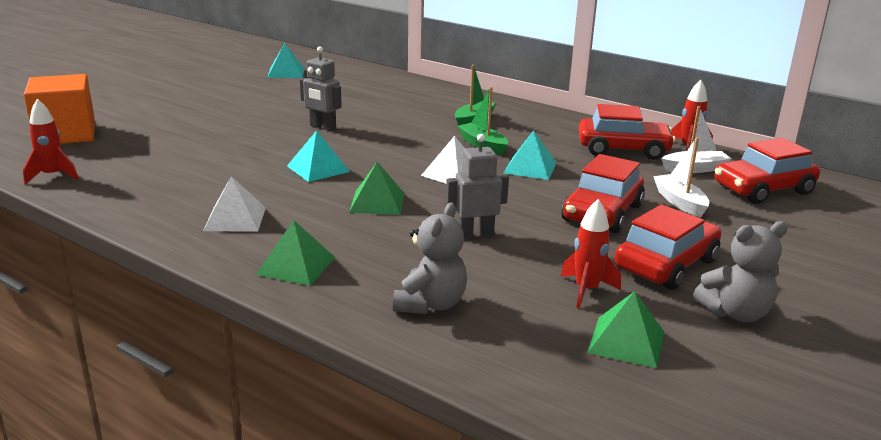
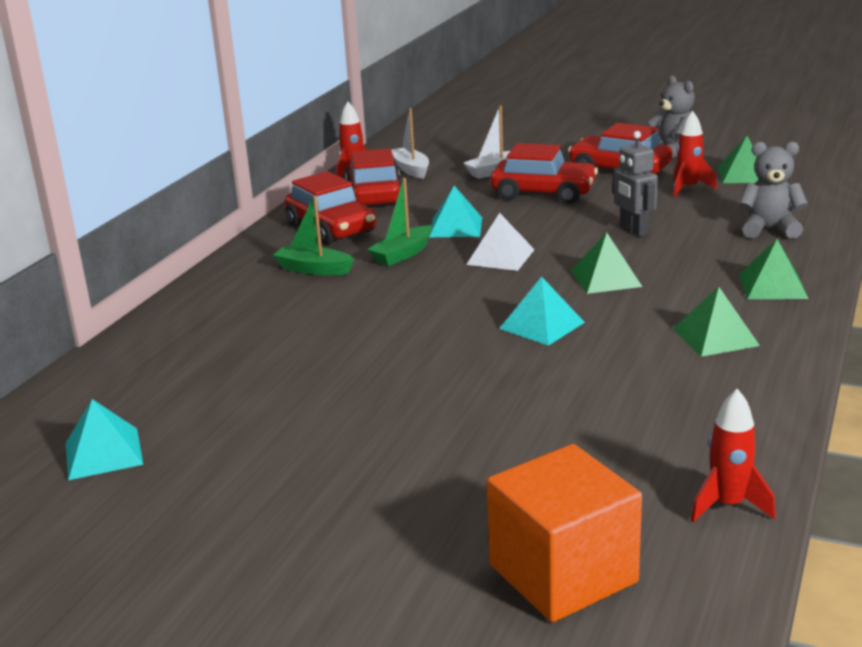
camera: 100 degrees left, 0 degrees up
(235, 219) = (715, 337): white pyramid -> green pyramid
(322, 127) = (391, 354): grey robot -> none
(763, 189) = (443, 149): red car -> red car (331, 228)

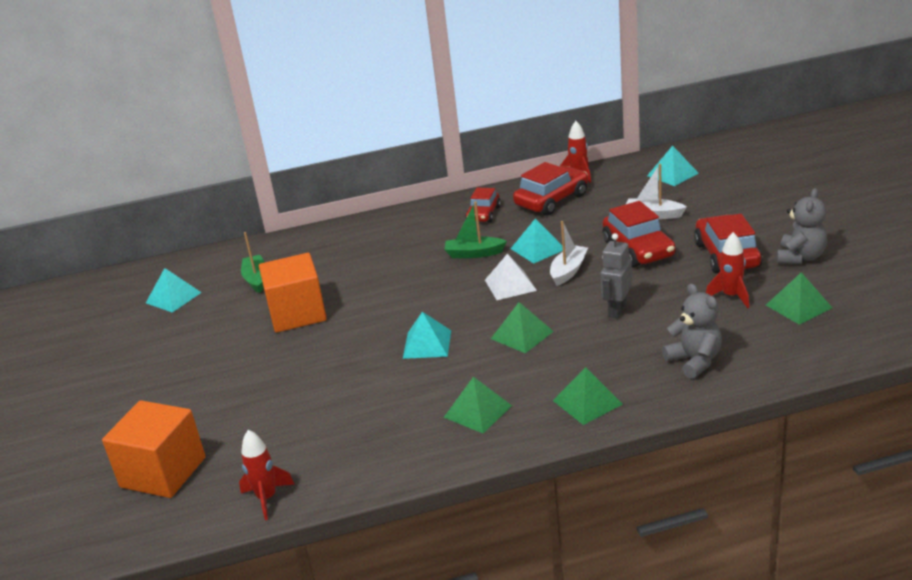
camera: 55 degrees right, 5 degrees up
(314, 269) = (420, 240): green boat -> green boat (256, 279)
(331, 228) = (483, 214): red car -> red car, size x0.62
(332, 378) = (297, 314): none -> orange cube
(411, 169) = (613, 188): white boat -> white boat (568, 271)
(440, 145) = (672, 174): none -> turquoise pyramid

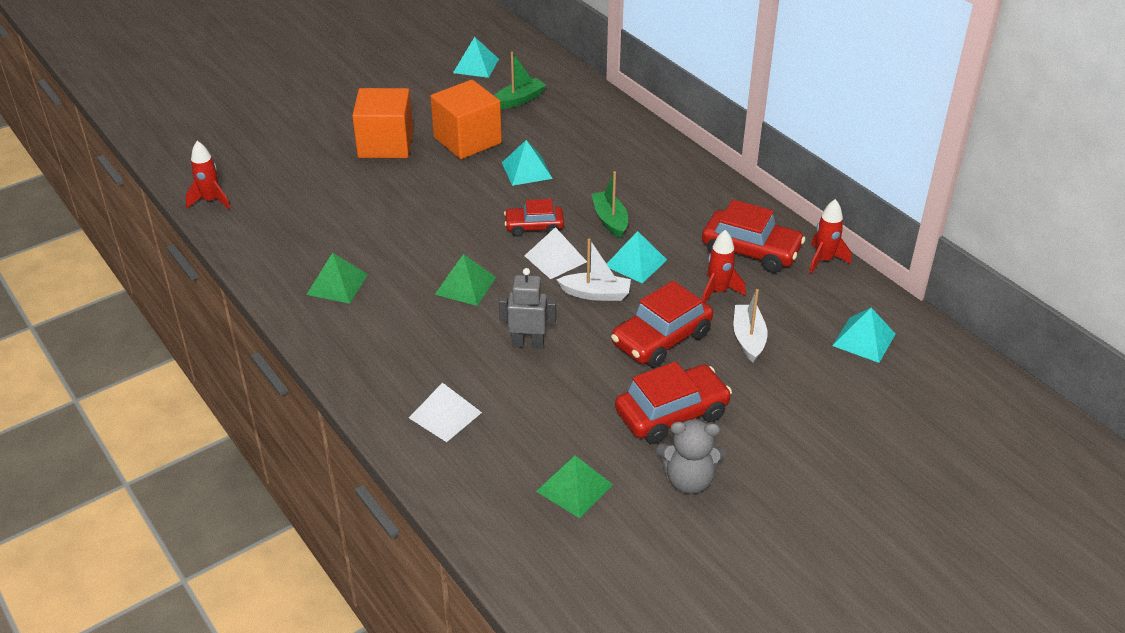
camera: 65 degrees right, 10 degrees up
(163, 472) = (237, 141): orange cube -> orange cube (385, 144)
(427, 344) = (436, 229): turquoise pyramid -> turquoise pyramid (527, 170)
(483, 214) = (697, 208): red car -> red car (534, 227)
(587, 402) = (362, 350): green pyramid -> none
(694, 361) = (445, 415): grey teddy bear -> white pyramid
(731, 296) = (580, 428): red rocket -> red rocket (718, 291)

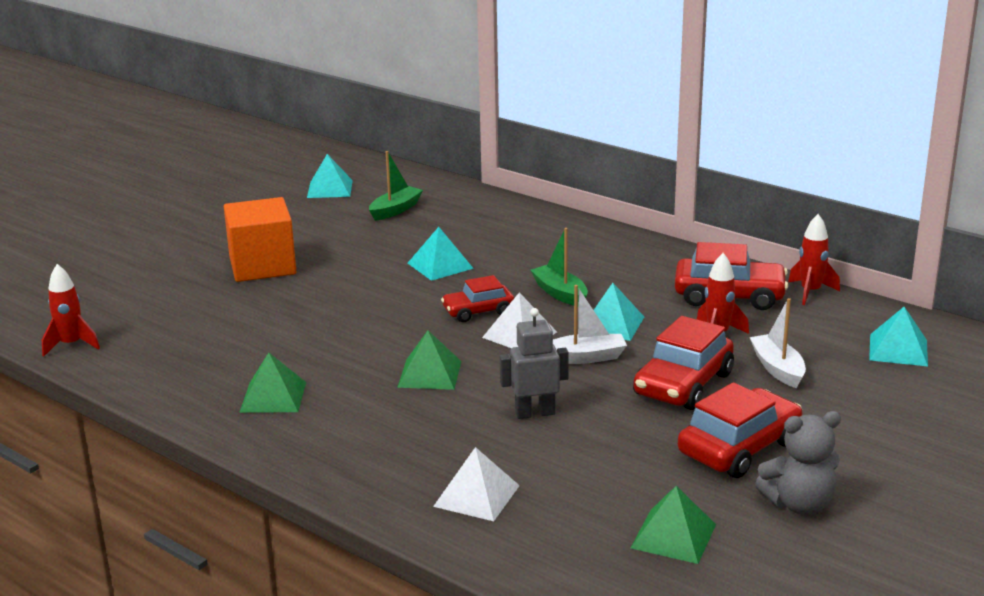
camera: 15 degrees left, 15 degrees down
(467, 140) = (357, 250): orange cube -> none

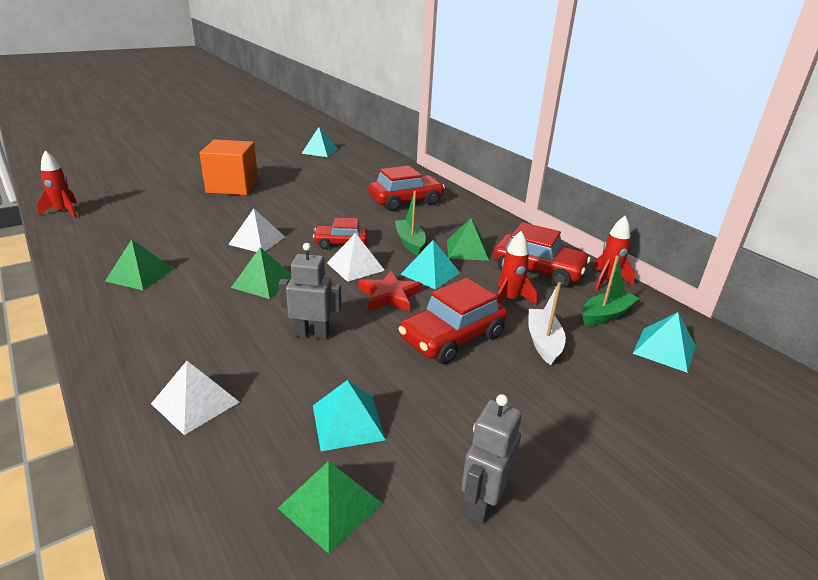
camera: 15 degrees right, 5 degrees up
(372, 329) = (257, 240): none -> white pyramid
(395, 210) = (347, 169): green boat -> green boat (606, 315)
(440, 265) = (343, 207): turquoise pyramid -> turquoise pyramid (348, 422)
(585, 357) = (389, 295): white boat -> red star
(634, 289) = (467, 250): none -> green pyramid
(739, 448) = (462, 415): red car -> red car (405, 201)
(799, 504) = (483, 503): grey teddy bear -> grey robot

